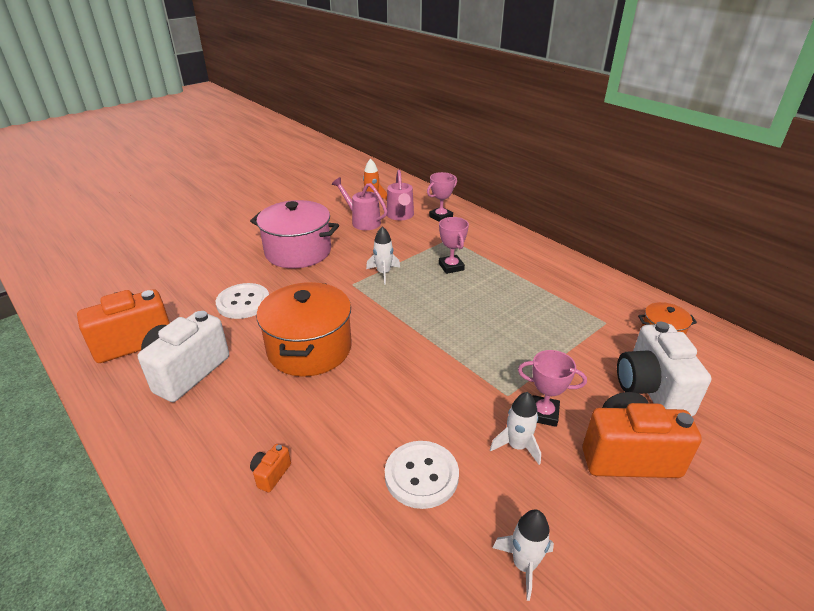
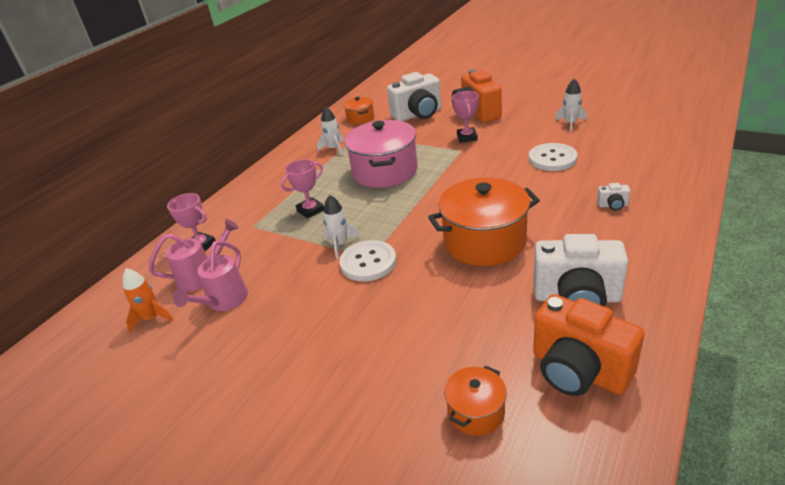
camera: 105 degrees left, 0 degrees up
(163, 290) = (476, 412): none -> orange pot
(243, 302) = (450, 318): white button -> white button (368, 262)
(271, 474) = (613, 205): orange camera -> white camera
(298, 251) = (321, 326): pink pot -> pink pot (385, 171)
(517, 446) = (500, 139): white rocket -> white rocket (334, 149)

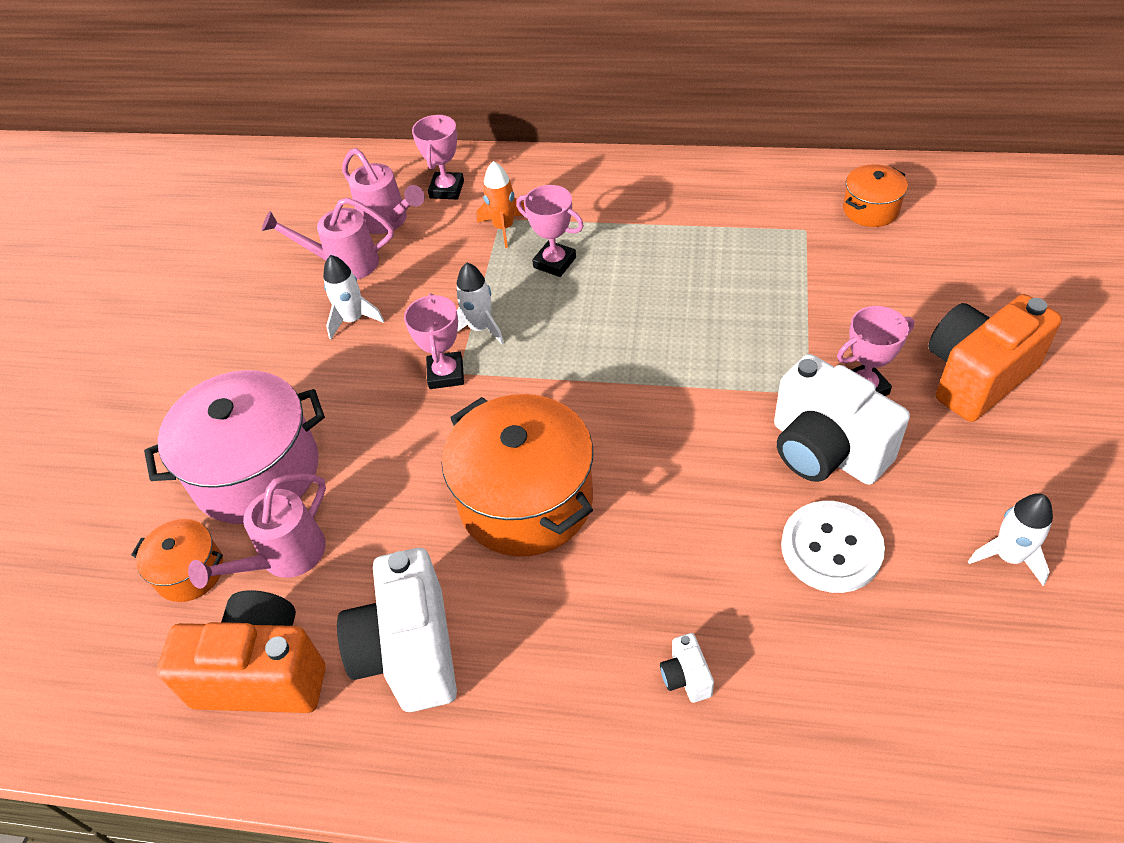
camera: 70 degrees right, 15 degrees up
(152, 318) = (308, 216): orange rocket -> orange rocket (504, 228)
(334, 149) = (744, 217): white rocket -> white rocket (353, 320)
(368, 262) = (446, 374): white button -> pink trophy
(385, 171) = (694, 309): pink pot -> pink pot (256, 472)
(418, 115) = (926, 286): white camera -> white camera (825, 450)
(483, 353) = (284, 557): none -> pink watering can
(578, 371) = (262, 673): orange camera -> orange camera turned 75 degrees clockwise

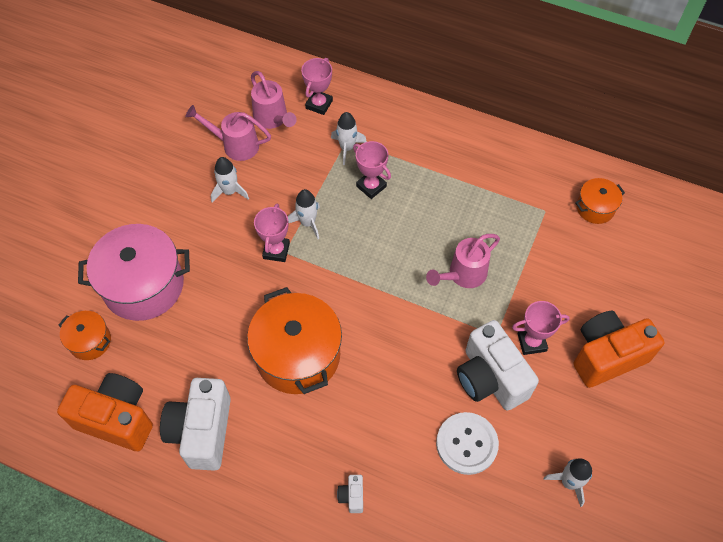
camera: 10 degrees right, 10 degrees up
(284, 557) = (146, 348): pink watering can -> pink watering can (463, 275)
(504, 228) = (347, 148): orange rocket -> white rocket

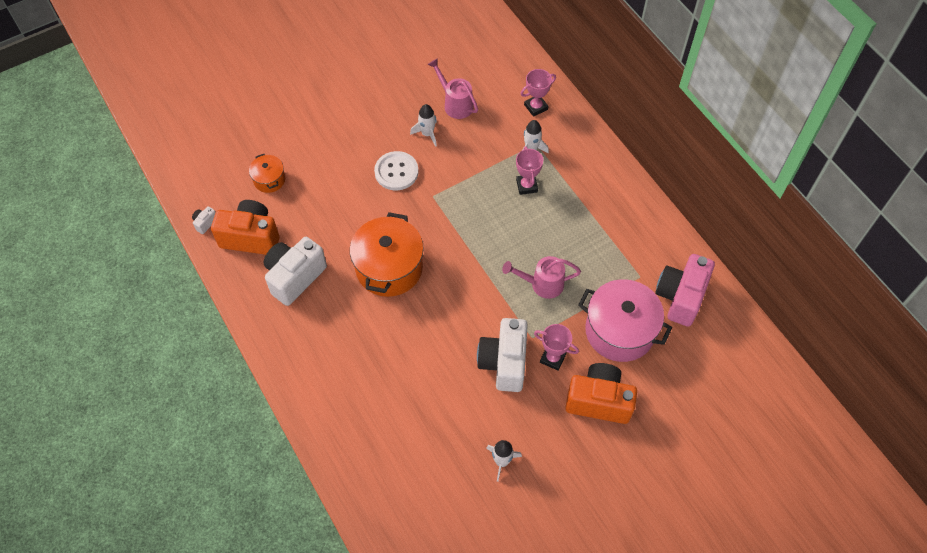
camera: 35 degrees right, 0 degrees up
(117, 419) = (251, 237): orange camera -> orange camera turned 45 degrees counterclockwise
(143, 285) = (326, 164): pink pot -> pink pot (619, 331)
(273, 119) = (495, 99): pink watering can -> none
(276, 251) = (427, 192): pink trophy -> none
(308, 223) = (463, 185): white rocket -> none
(352, 496) = (355, 375): white camera -> white camera (205, 223)
(466, 444) = (453, 393): white button -> white button (396, 172)
(595, 208) = (680, 297): orange pot -> pink camera

